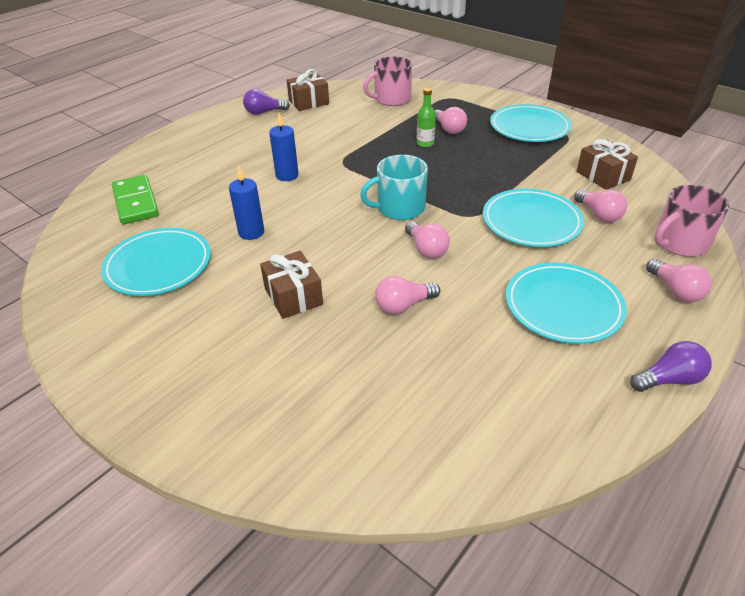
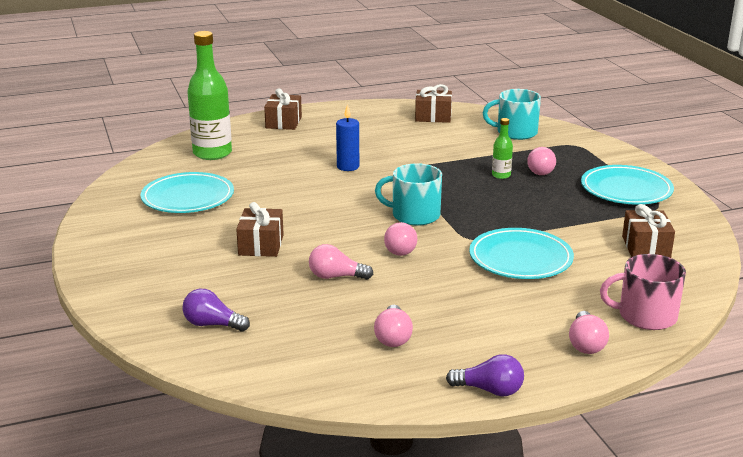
camera: 30 degrees right, 15 degrees down
(135, 202) = (212, 153): green domino -> green bottle
(177, 145) = (283, 122): none -> brown gift
(251, 232) = (275, 197): blue candle -> none
(264, 112) = (383, 115): purple light bulb -> purple light bulb (212, 324)
(391, 99) = (515, 132): pink mug -> turquoise mug
(563, 306) = (466, 319): turquoise plate -> none
(599, 214) = (595, 273): pink light bulb -> pink light bulb (393, 337)

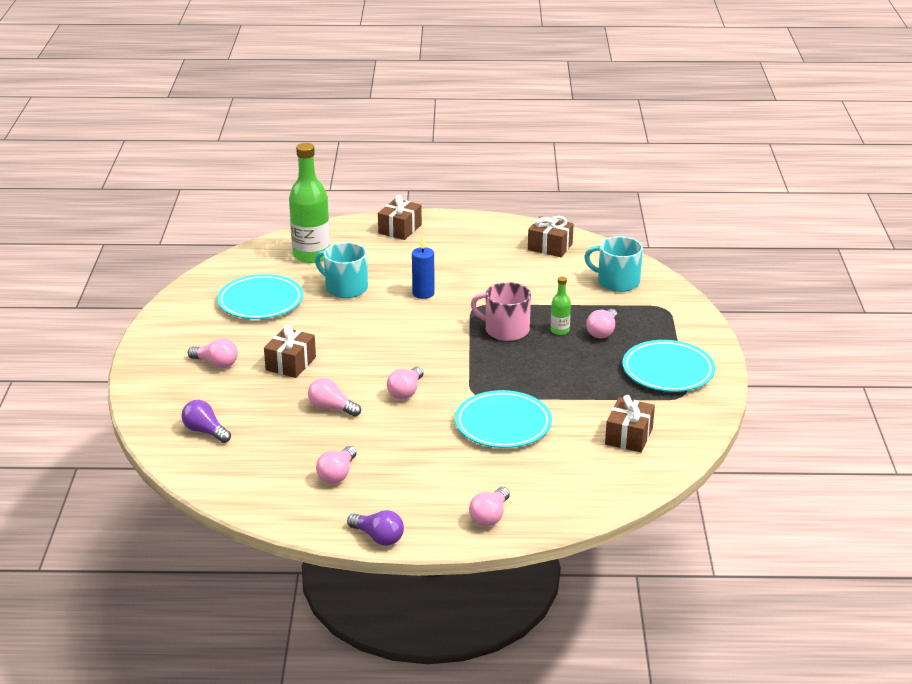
camera: 20 degrees right, 5 degrees up
(179, 258) = (216, 363): none -> pink light bulb
(414, 215) = (444, 359): turquoise mug -> turquoise mug (345, 288)
(645, 316) = (565, 503): pink mug -> pink mug (506, 330)

